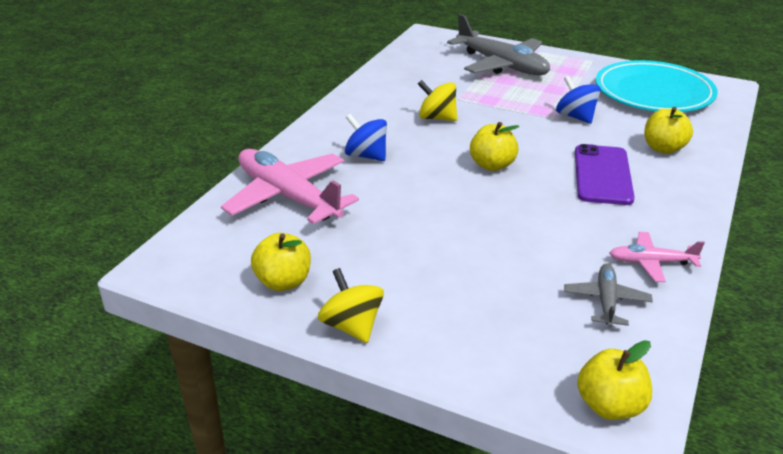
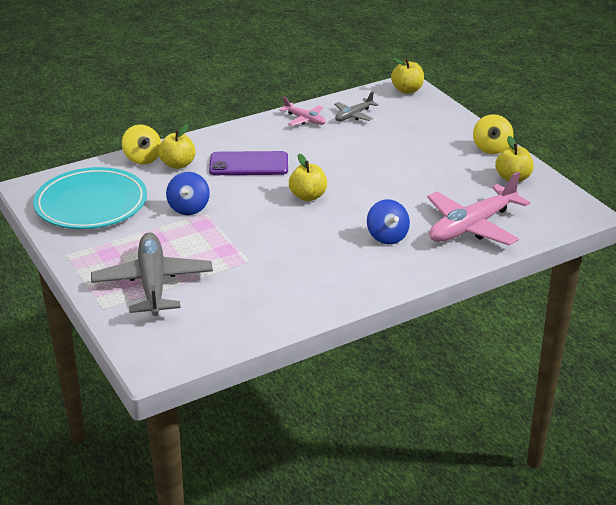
camera: 145 degrees left, 0 degrees up
(288, 196) = (472, 226): pink plane -> pink plane turned 60 degrees clockwise
(437, 118) = (293, 248): yellow spinning top -> yellow spinning top (143, 158)
(602, 175) = (249, 164): purple phone -> purple phone turned 45 degrees clockwise

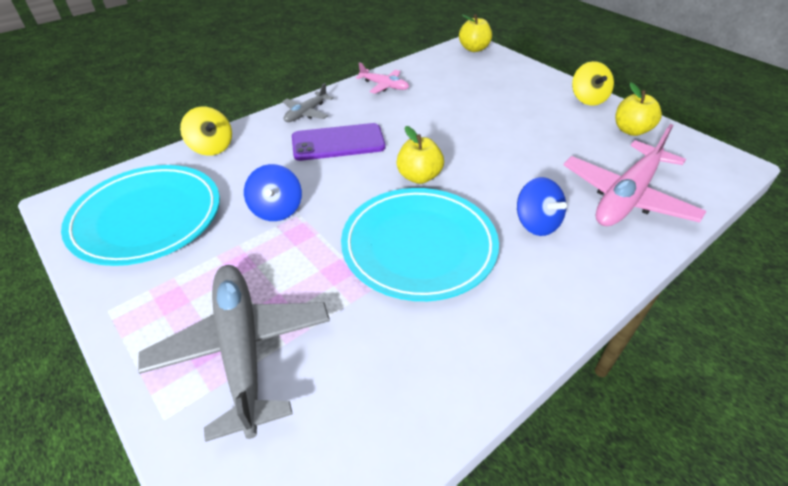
camera: 10 degrees left, 10 degrees up
(178, 164) = (255, 151): yellow apple -> none
(290, 241) = (419, 246): none -> turquoise plate
(354, 115) = (433, 77): grey plane -> grey plane (306, 113)

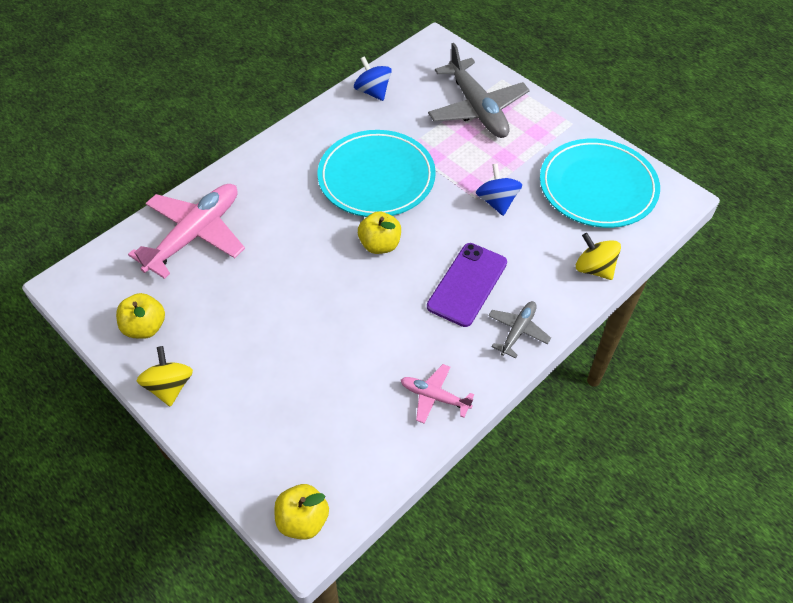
camera: 175 degrees right, 10 degrees up
(338, 143) = (467, 284): purple phone -> purple phone turned 45 degrees counterclockwise
(536, 223) = (282, 203): blue spinning top -> blue spinning top (373, 91)

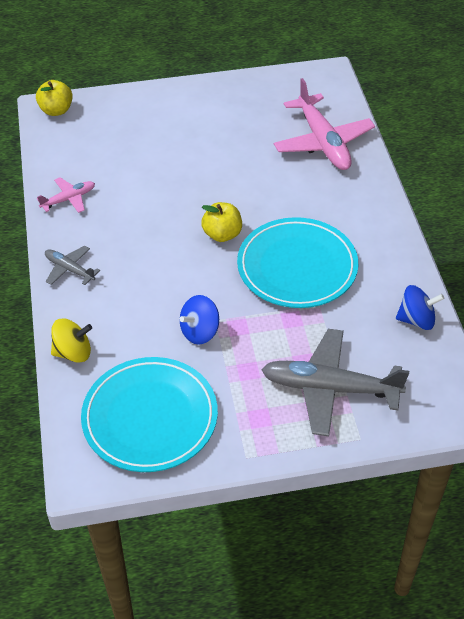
camera: 125 degrees right, 5 degrees down
(145, 327) = (257, 94): yellow apple -> none
(170, 386) = (200, 90): yellow spinning top -> none
(467, 284) = (137, 264): purple phone -> none
(497, 202) = (200, 332): blue spinning top -> blue spinning top turned 120 degrees clockwise
(518, 331) = (70, 269): grey plane -> grey plane turned 150 degrees clockwise

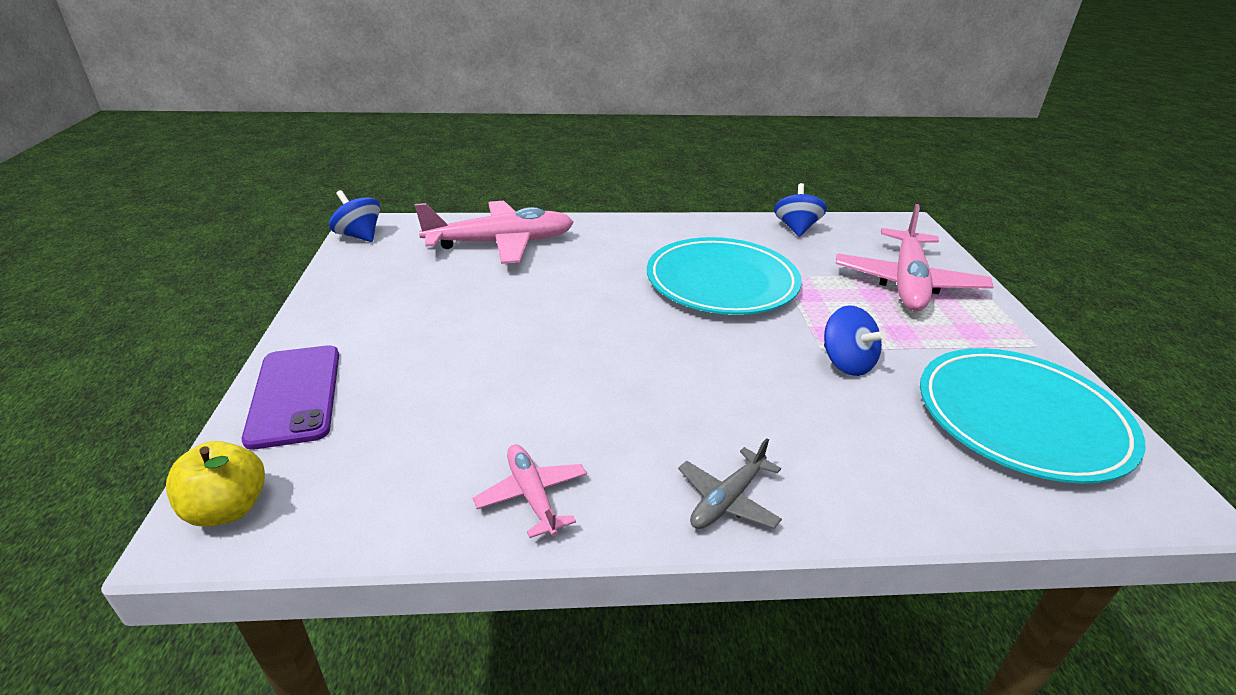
camera: 85 degrees left, 15 degrees down
(73, 352) = (928, 500): yellow spinning top -> none
(133, 103) = (295, 395): none -> purple phone
(222, 234) = (657, 329): yellow apple -> none
(311, 74) = (359, 236): none -> blue spinning top
(330, 388) = (907, 282): grey plane -> pink plane

